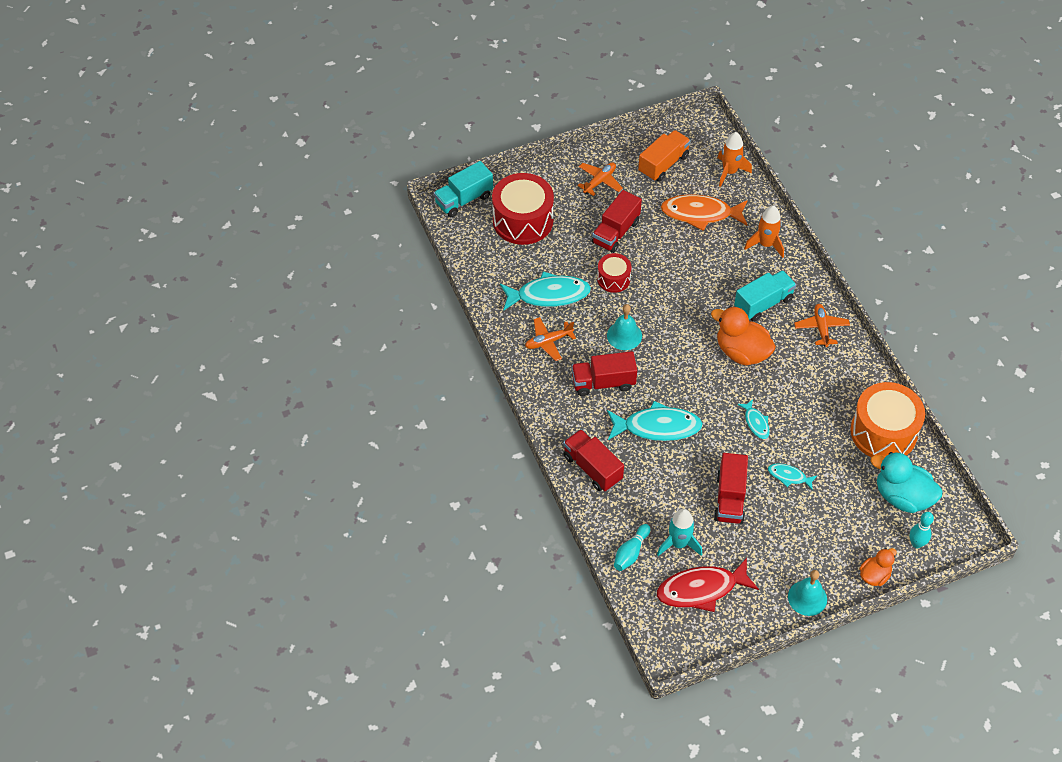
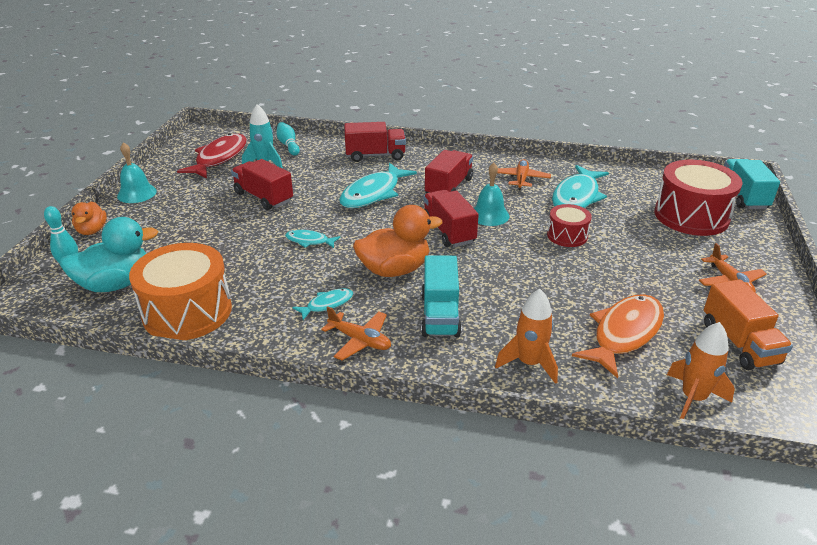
camera: 125 degrees right, 20 degrees down
(616, 232) = (635, 262): red truck -> red truck (448, 231)
(789, 476) = (236, 233): turquoise fish -> turquoise fish (327, 304)

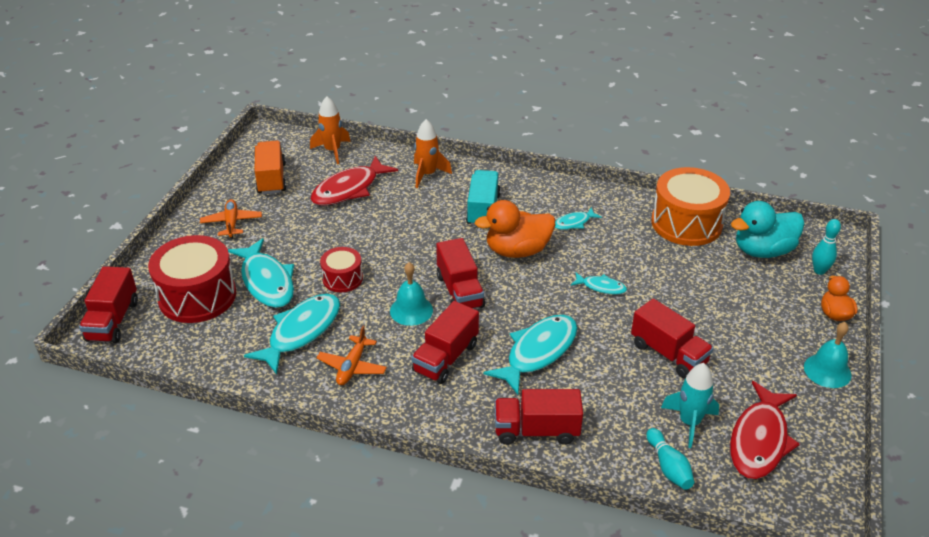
camera: 175 degrees left, 5 degrees up
(360, 340) = (546, 195): orange plane -> none
(624, 334) = (349, 189): orange fish -> red fish
(638, 230) = (266, 281): none -> turquoise fish
(743, 196) = (113, 320): turquoise truck -> red truck

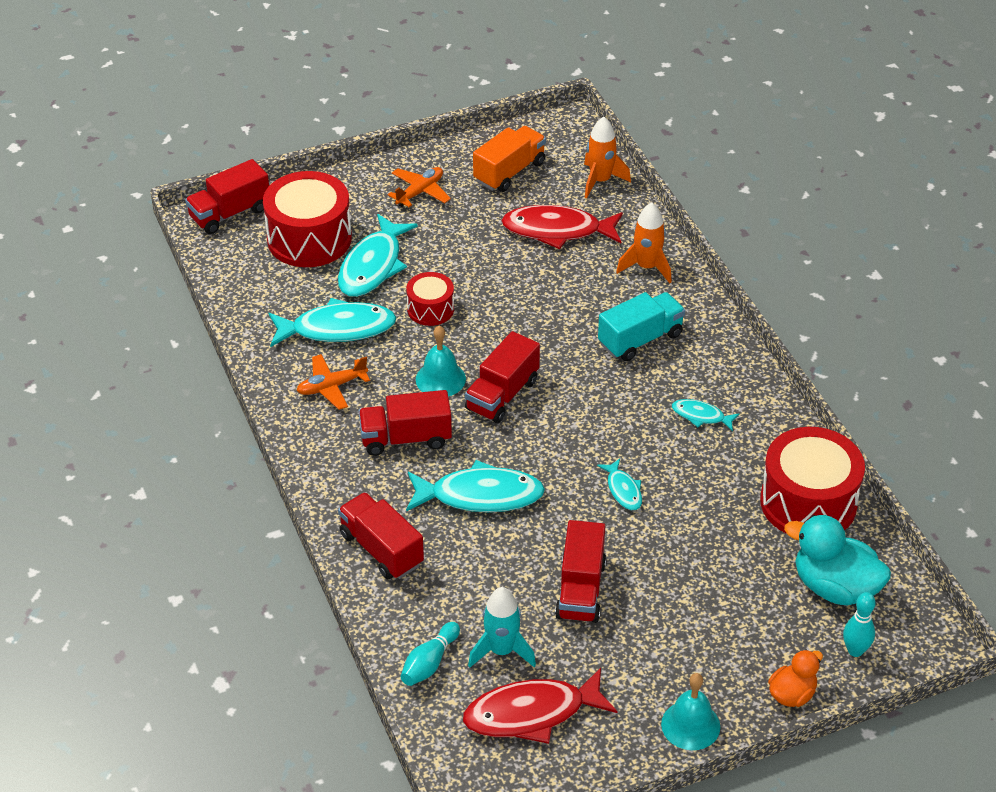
camera: 50 degrees right, 5 degrees up
(517, 251) = (607, 400): orange duck -> none
(686, 223) = (808, 502): orange drum -> red drum

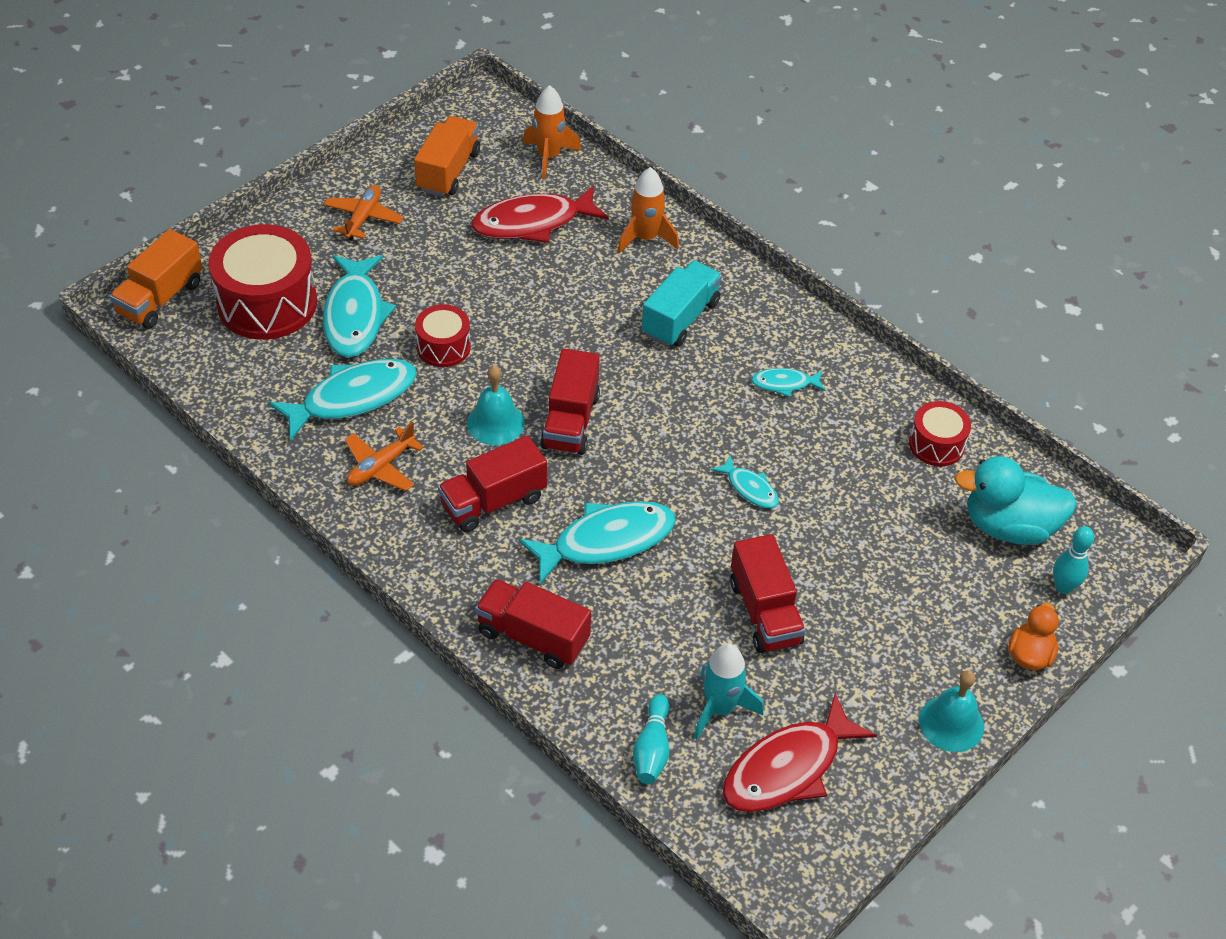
camera: 25 degrees left, 5 degrees up
(230, 213) = (160, 298): red truck -> orange truck
(808, 502) = (936, 444): red drum -> red drum, size x0.54

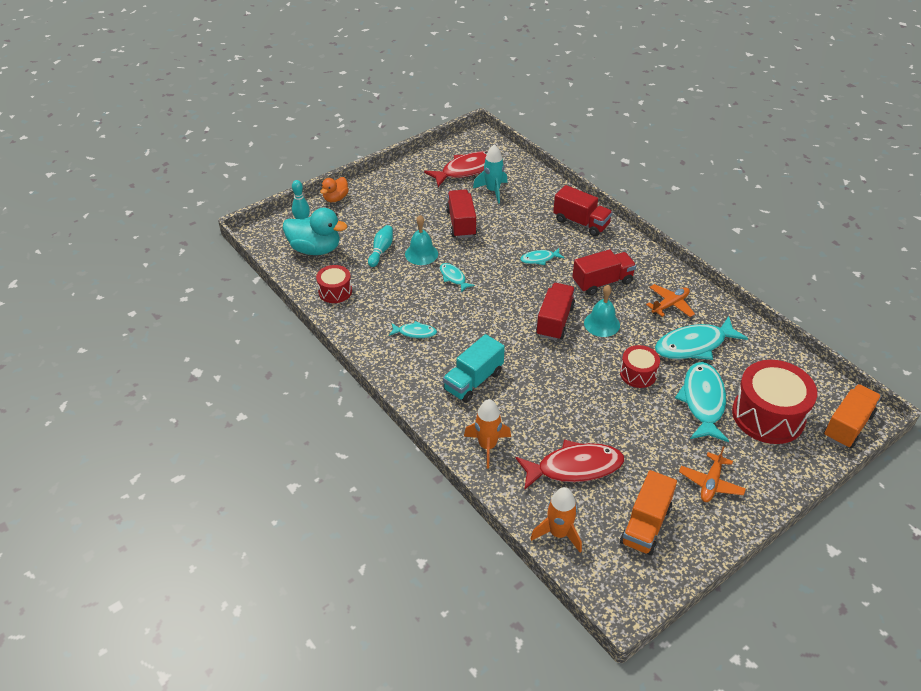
camera: 170 degrees left, 5 degrees down
(606, 541) = (539, 259): turquoise fish -> turquoise fish, size x0.51
(652, 749) = (527, 180): turquoise bowling pin -> turquoise bowling pin (381, 251)
(951, 723) = (386, 178): turquoise bell -> turquoise bell (421, 254)

